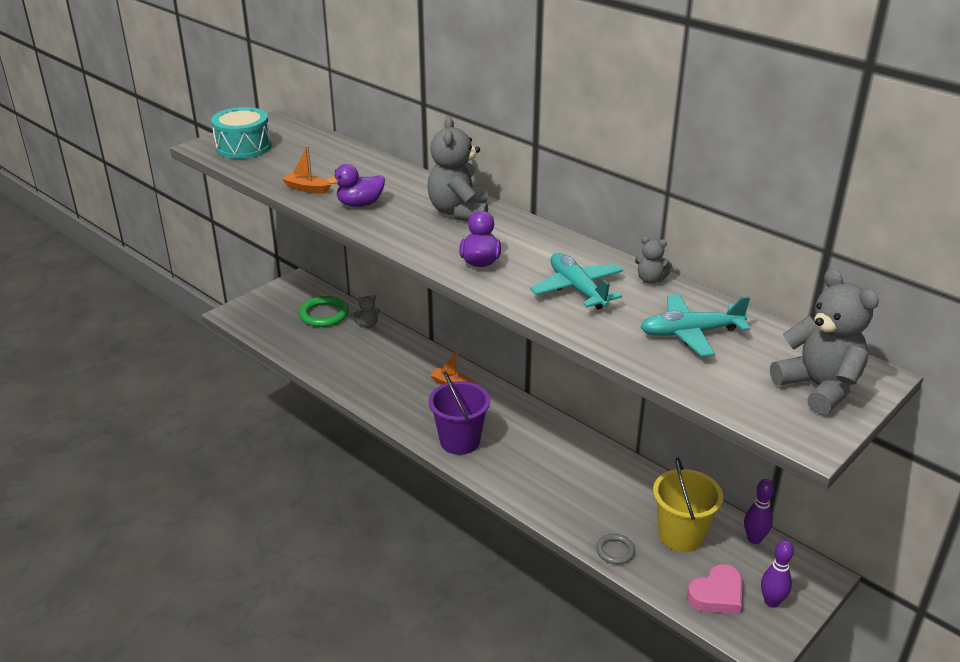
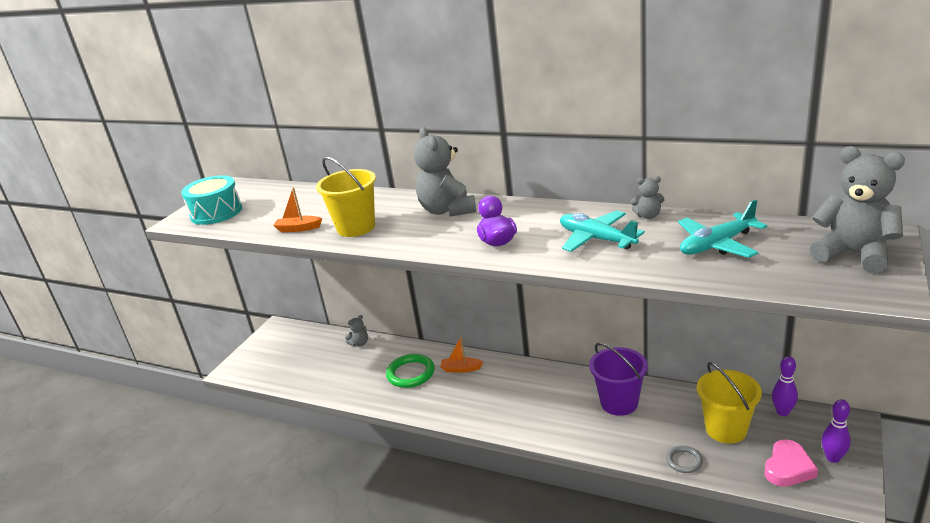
camera: 15 degrees left, 5 degrees down
(324, 314) = (316, 346): green ring -> green ring (411, 373)
(360, 204) = (356, 227): purple duck -> yellow bucket
(459, 441) = (496, 414): purple bucket -> purple bucket (619, 403)

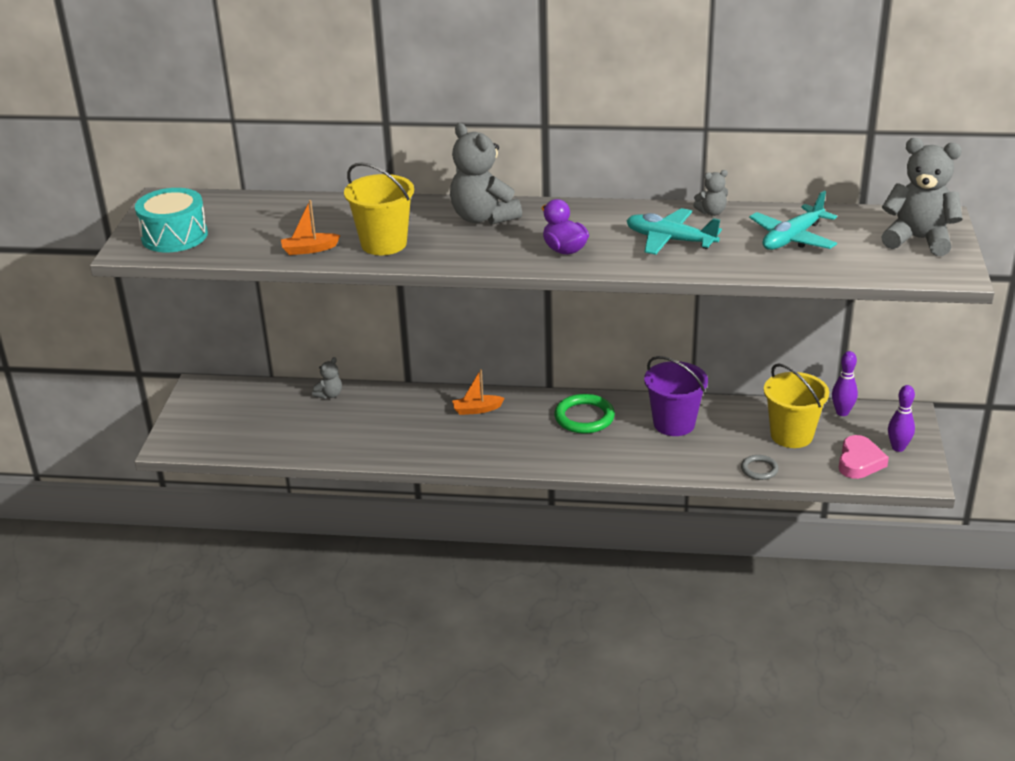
camera: 20 degrees left, 5 degrees up
(411, 373) = (416, 421): green ring -> green ring (584, 417)

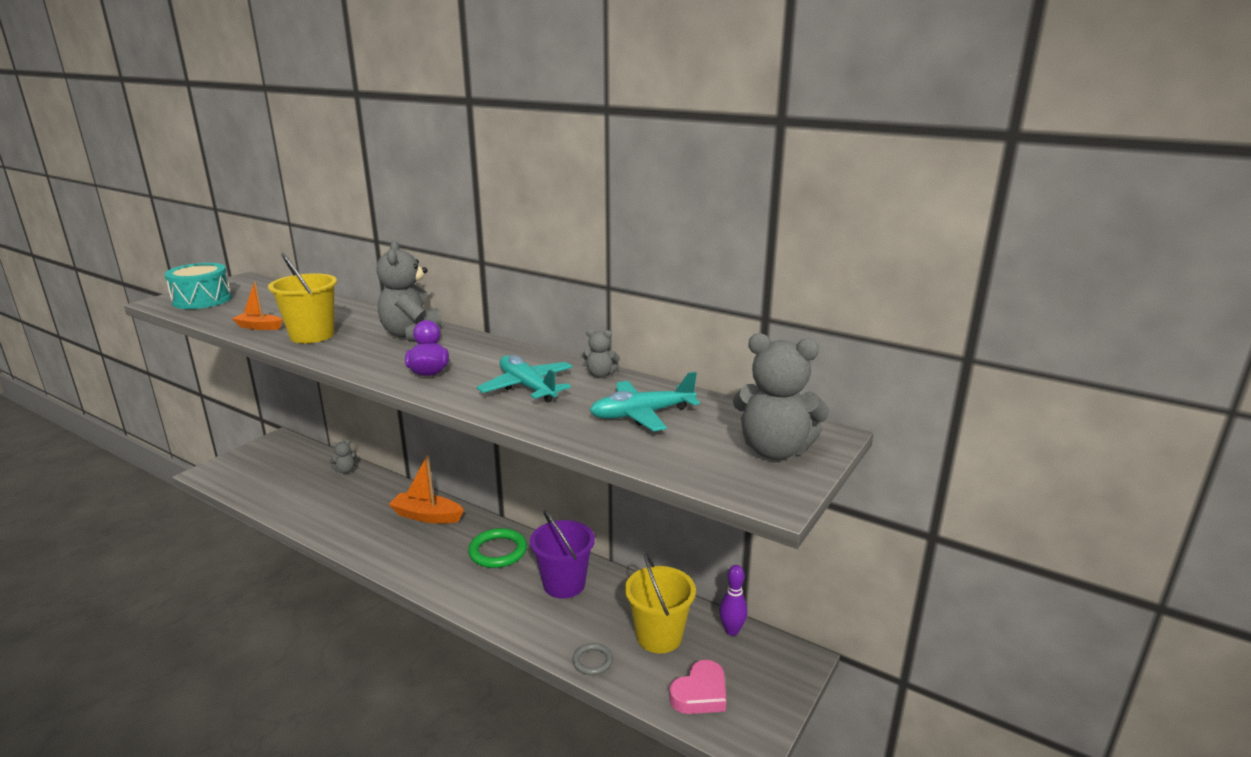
camera: 25 degrees right, 10 degrees down
(477, 409) = (427, 516): orange boat -> orange boat, size x1.63
(898, 448) = (756, 693): purple bowling pin -> none
(918, 239) = (775, 450): grey teddy bear -> grey teddy bear turned 150 degrees clockwise

